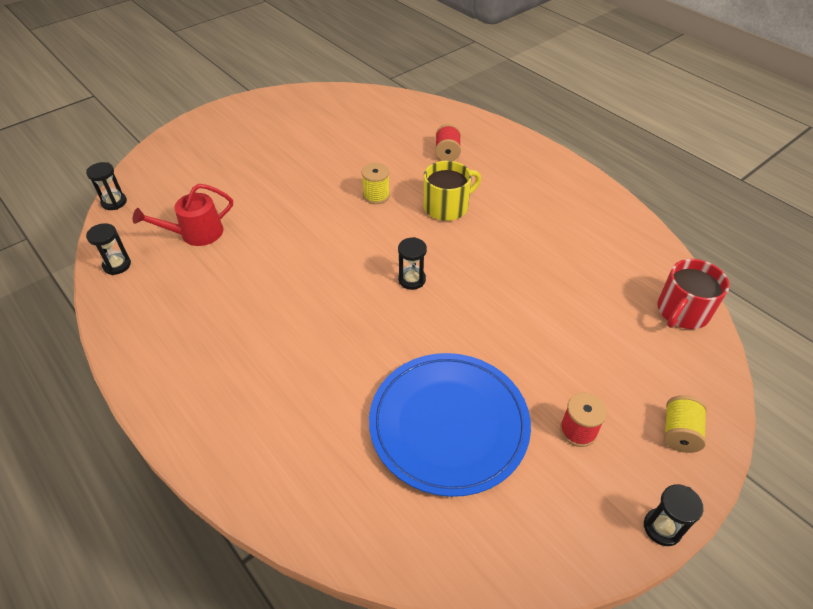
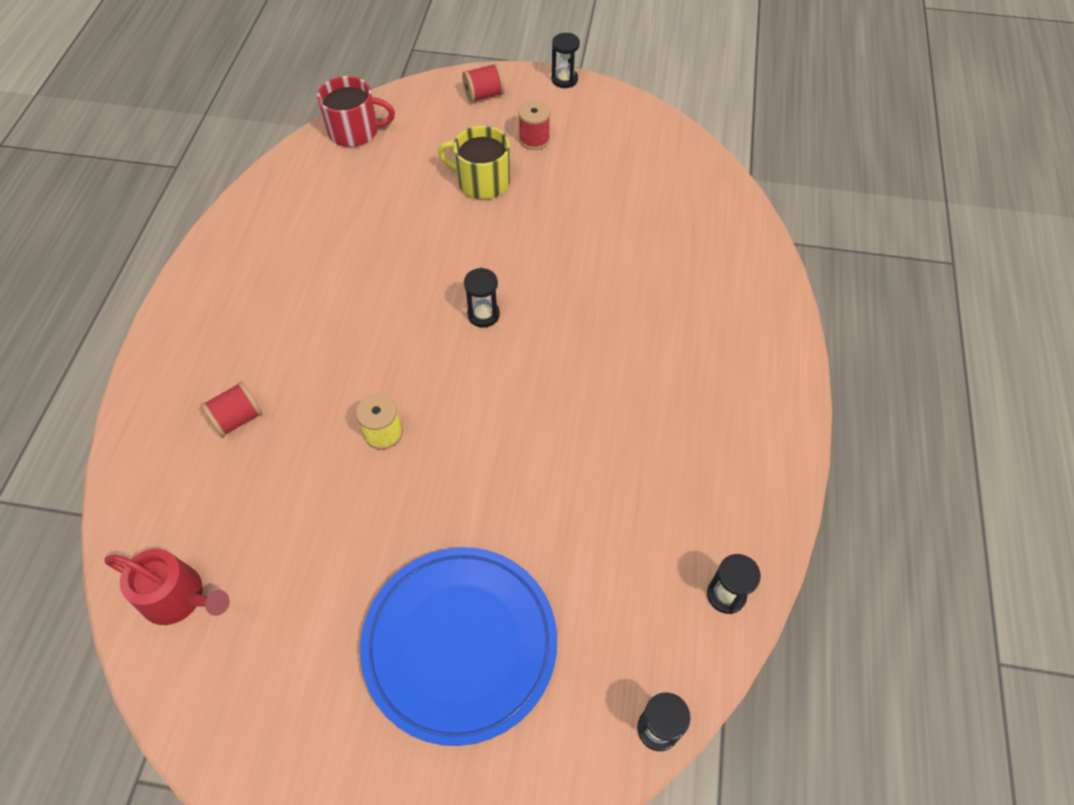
camera: 130 degrees left, 10 degrees up
(196, 233) = (608, 562): red watering can -> red watering can (179, 597)
(447, 207) = (347, 354): yellow mug -> yellow mug (481, 181)
(449, 424) = (603, 203): blue plate -> blue plate (460, 644)
(679, 433) = (484, 95): yellow spool -> red spool

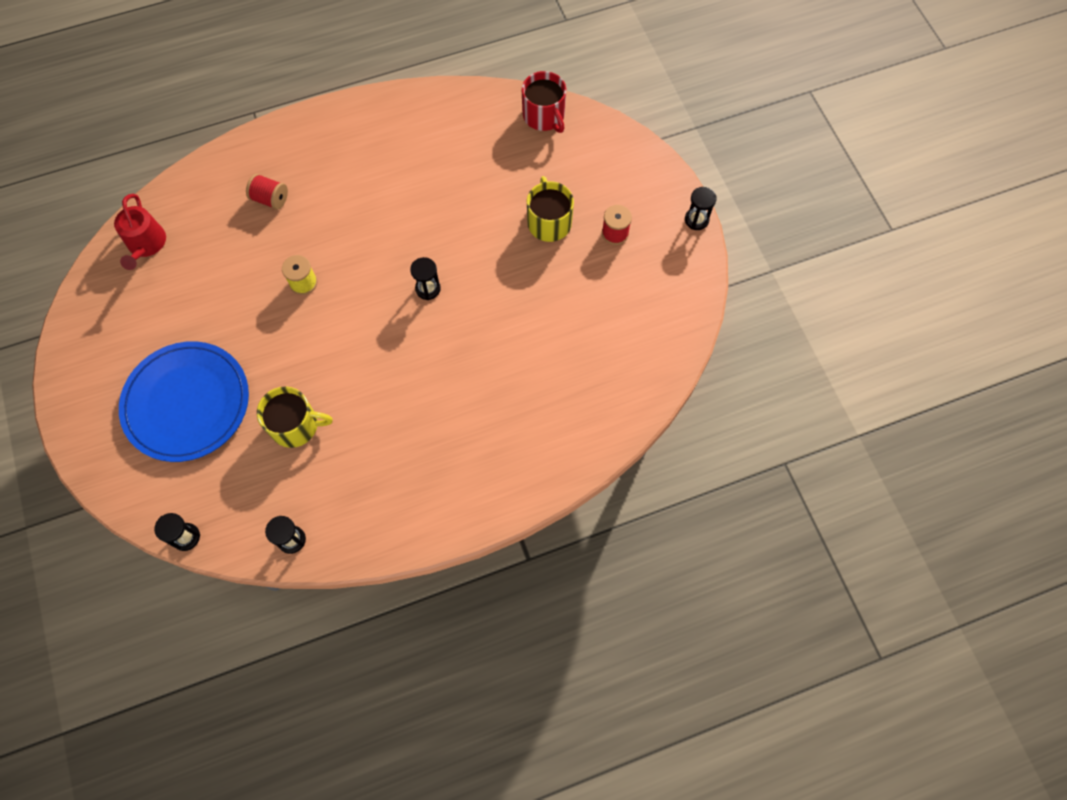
camera: 60 degrees right, 10 degrees up
(484, 95) = (639, 175): red spool -> none
(573, 524) = (296, 425): none -> yellow mug

